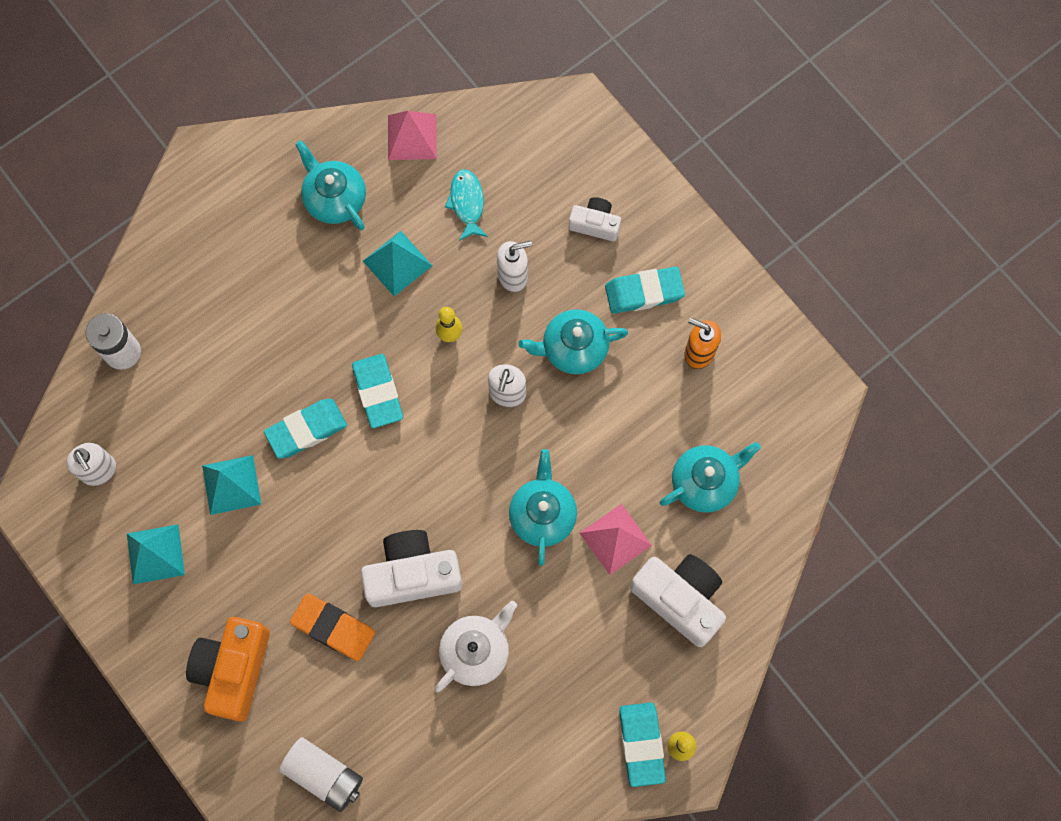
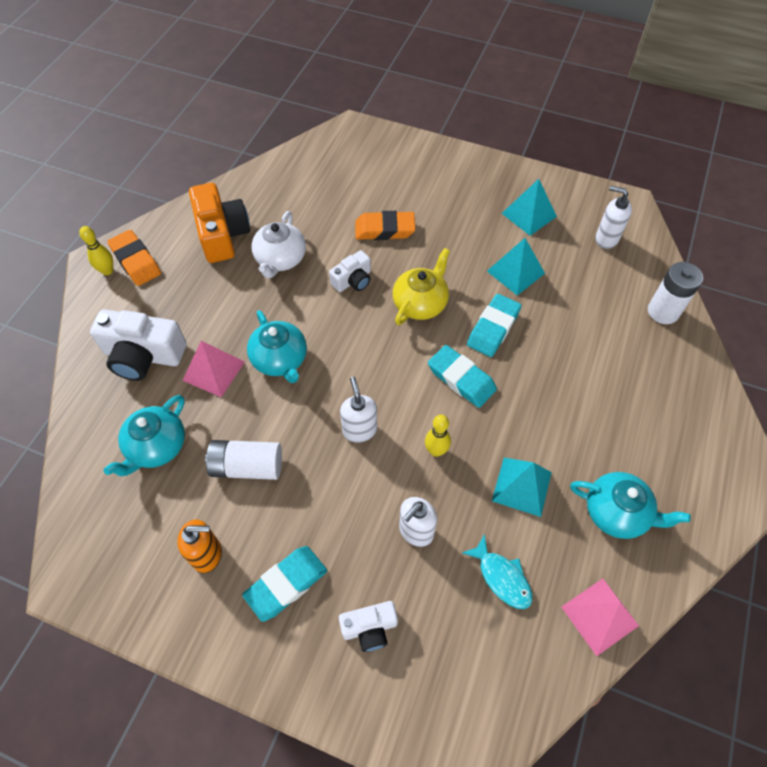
camera: 150 degrees right, 15 degrees down
(233, 669) = (430, 184): orange camera -> orange camera (222, 234)
(324, 775) = (337, 163): white battery -> white battery (247, 466)
(359, 502) = (420, 303): none -> yellow teapot
(412, 574) = (353, 280): white camera -> white camera, size x0.56
(573, 348) = (325, 496): turquoise teapot -> none
(641, 744) = (136, 261): turquoise eraser -> orange eraser

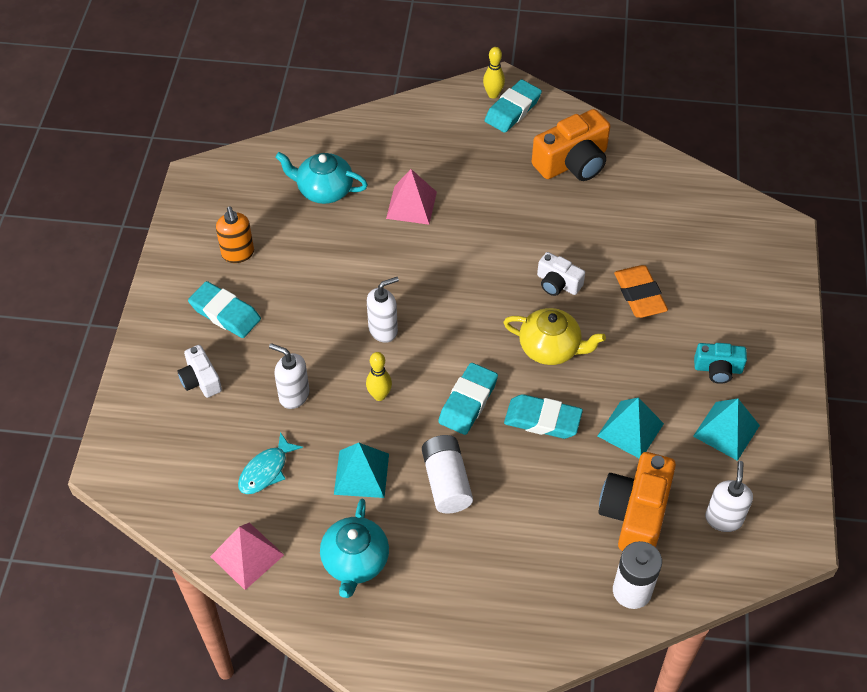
camera: 75 degrees right, 5 degrees down
(136, 261) = (512, 110): orange eraser -> turquoise eraser
(143, 356) = (410, 151): white camera -> none
(247, 466) = (323, 257): white battery -> white battery (446, 482)
(280, 259) = (560, 217): white teapot -> none
(280, 360) = (440, 250): turquoise teapot -> none
(471, 203) = (718, 369): none -> turquoise camera
(594, 290) = (635, 513): none -> orange camera

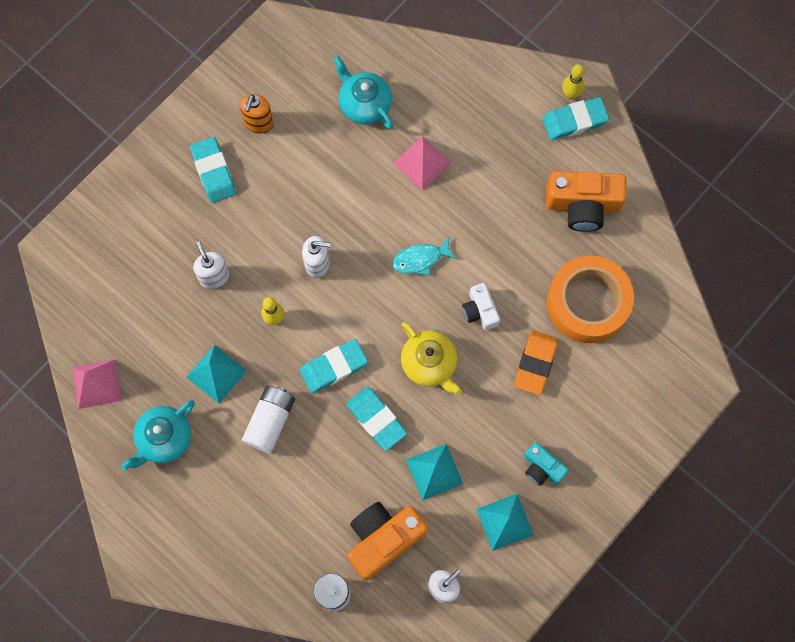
camera: 35 degrees right, 20 degrees up
(200, 380) = (158, 219): white camera -> none
(266, 470) = (153, 326): turquoise fish -> turquoise fish (420, 259)
(640, 227) = (587, 303): none -> orange tape

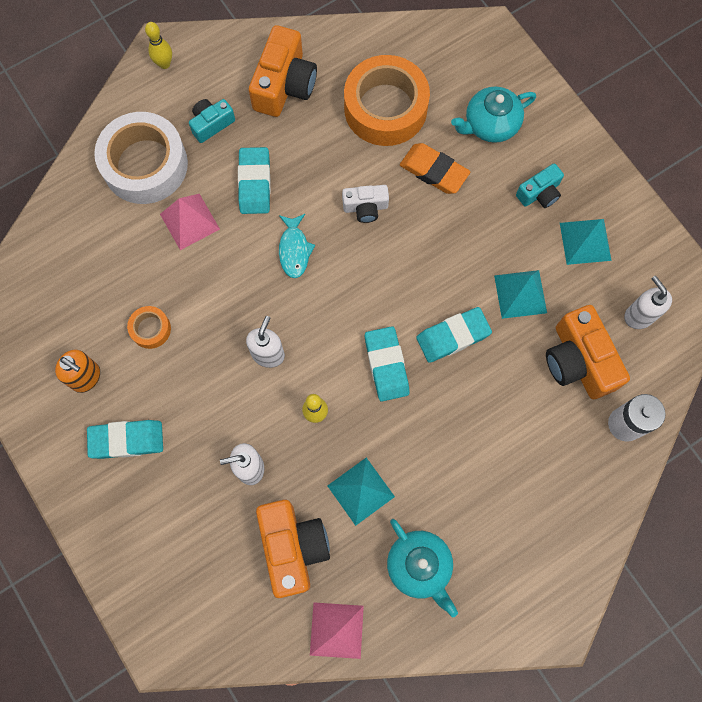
camera: 75 degrees left, 0 degrees up
(156, 330) = (293, 547): none -> orange camera
(270, 421) = (428, 446): white battery -> none
(314, 161) = (150, 329): none -> orange tape
(364, 104) = (104, 261): turquoise teapot -> turquoise teapot (490, 124)
(429, 364) = (408, 269): yellow teapot -> none
(465, 109) = (145, 164): none -> white tape
(522, 153) = (211, 124): none -> turquoise camera
(574, 121) = (194, 68): turquoise eraser -> turquoise eraser (255, 183)

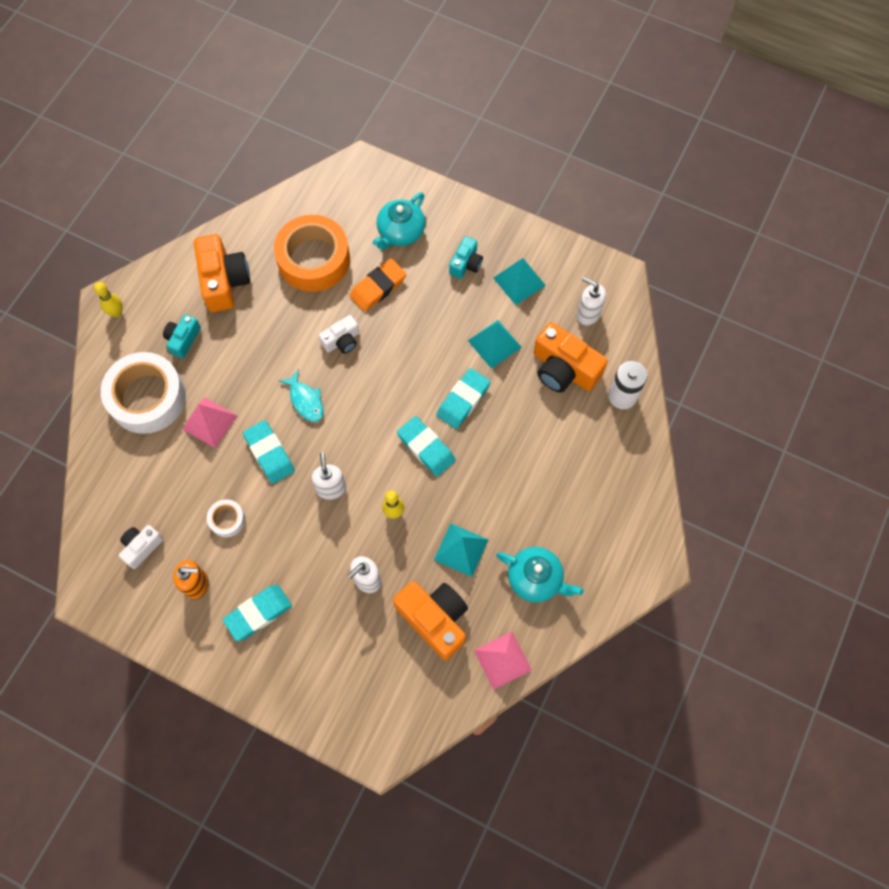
camera: 30 degrees left, 5 degrees down
(56, 311) = (142, 547): none -> white camera
(150, 329) = (227, 520): orange tape -> white tape
(255, 183) = (244, 367): turquoise eraser -> turquoise eraser (269, 453)
(434, 171) = (378, 287): orange eraser -> orange eraser turned 45 degrees counterclockwise

